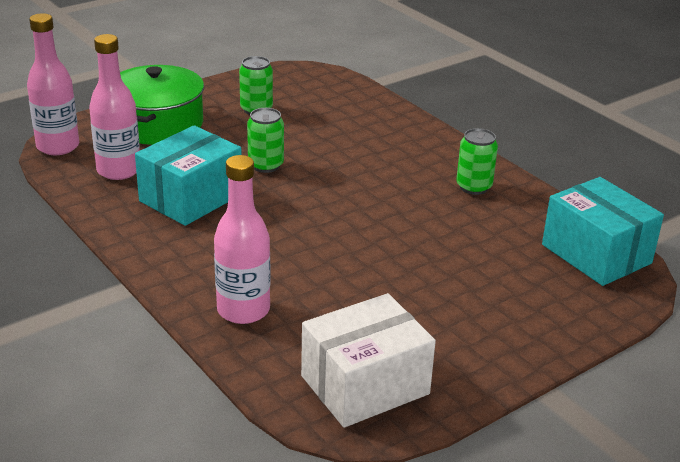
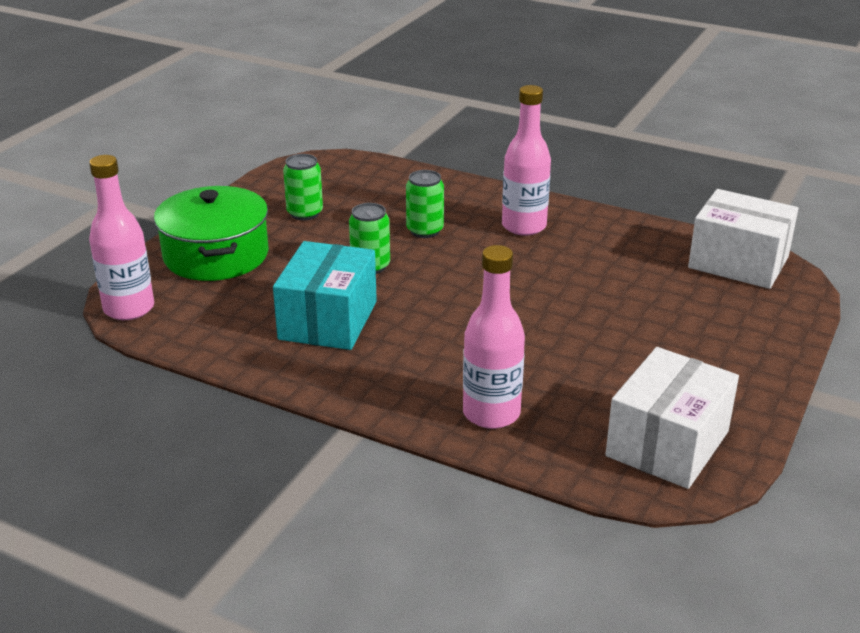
camera: 25 degrees left, 0 degrees up
(119, 170) = (223, 314): pink bottle -> pink bottle (524, 226)
(474, 187) = (581, 232): green can -> green can (425, 230)
(596, 254) = (738, 262): turquoise box -> white box

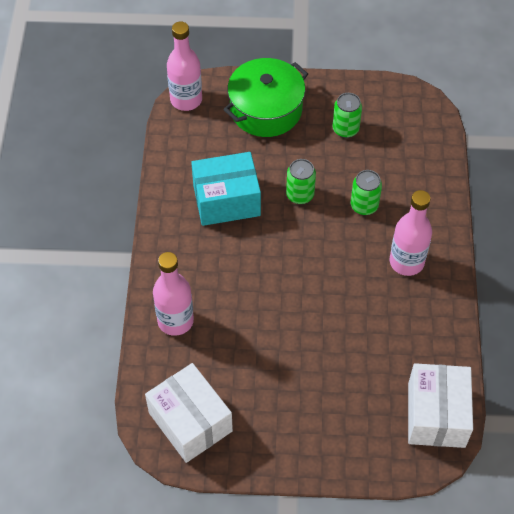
camera: 65 degrees right, 25 degrees up
(667, 444) = (190, 422): white box -> white box turned 45 degrees clockwise

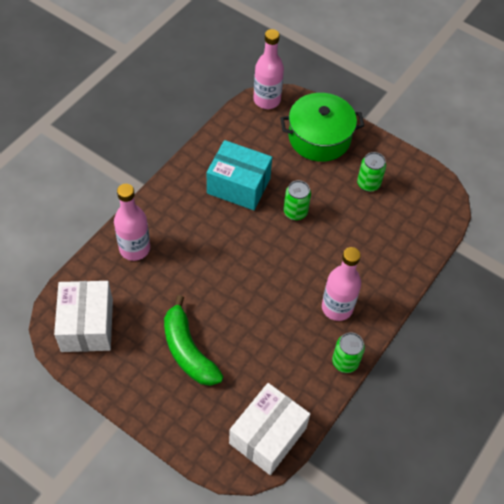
camera: 30 degrees right, 0 degrees up
(305, 385) = (188, 350): none -> green banana
(364, 206) = (337, 247): green can -> green can (345, 362)

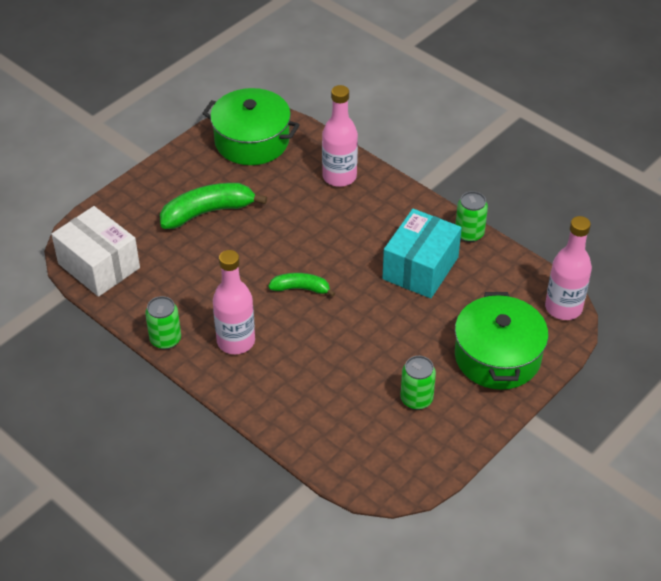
camera: 100 degrees right, 10 degrees down
(87, 325) = (252, 141): white box -> green pot
(272, 266) = (301, 288): none -> green banana
(295, 212) = (376, 318): green can -> green can (469, 234)

